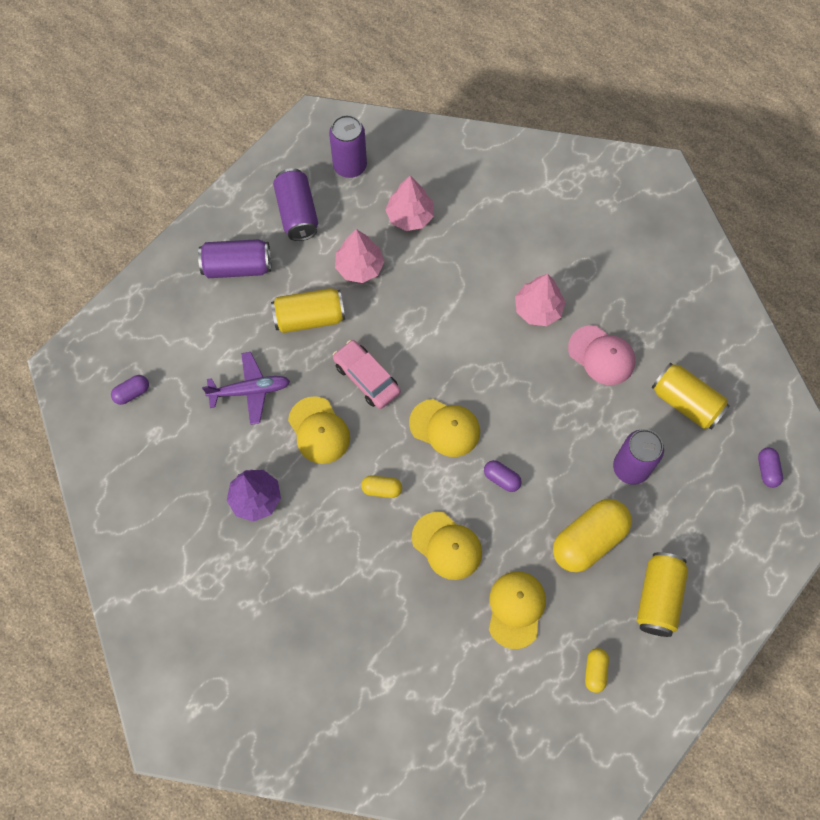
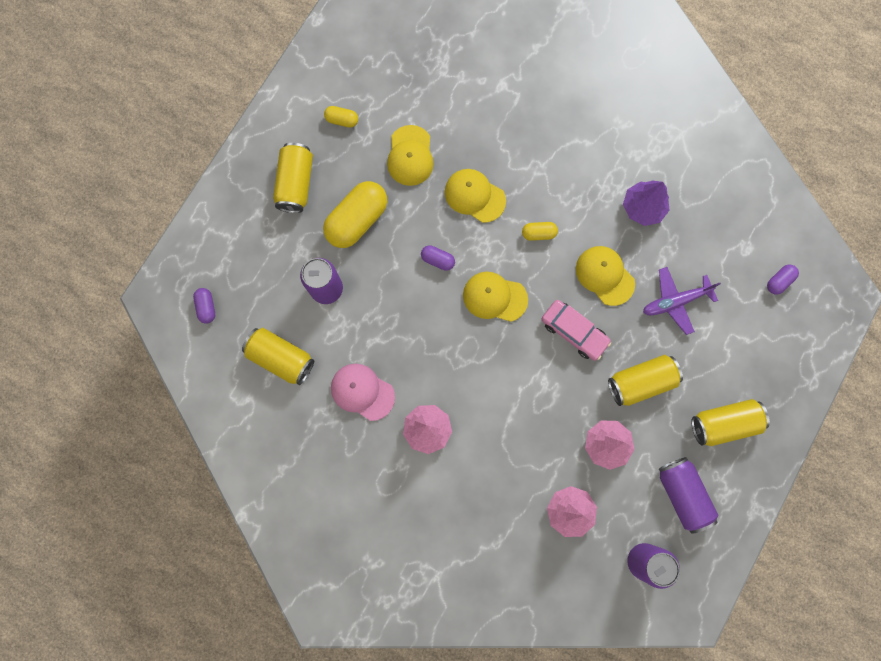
camera: 170 degrees right, 10 degrees up
(237, 267) = (723, 423): purple can -> yellow can
(595, 671) = (342, 120): yellow capsule -> yellow capsule turned 75 degrees counterclockwise

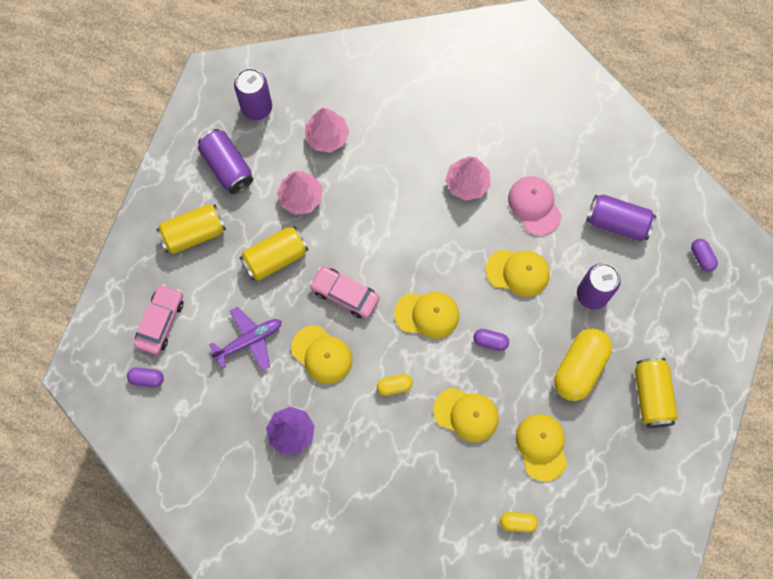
camera: 170 degrees right, 5 degrees down
(281, 358) = (617, 222): yellow can -> purple can
(342, 120) = (622, 474): yellow capsule -> yellow capsule (517, 522)
(362, 392) = (534, 206): pink cap -> pink cap turned 135 degrees counterclockwise
(395, 324) = (518, 272): none -> yellow cap
(763, 336) = (160, 322): none -> pink car
(779, 281) = (147, 379): purple capsule -> purple capsule turned 60 degrees clockwise

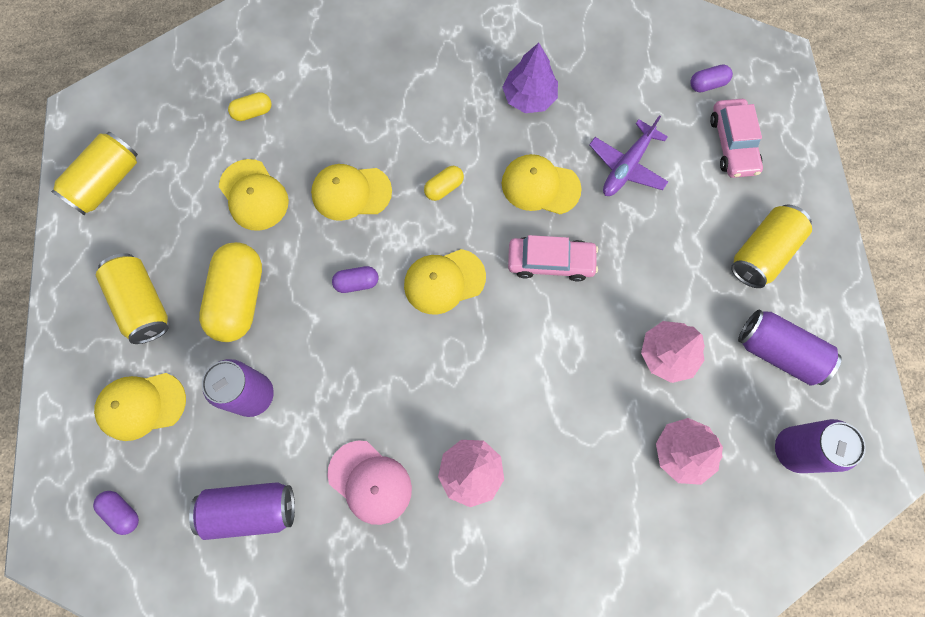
camera: 155 degrees right, 0 degrees up
(275, 258) = (653, 267): yellow can -> yellow can (106, 182)
(518, 272) = (357, 381): yellow cap -> yellow cap (141, 405)

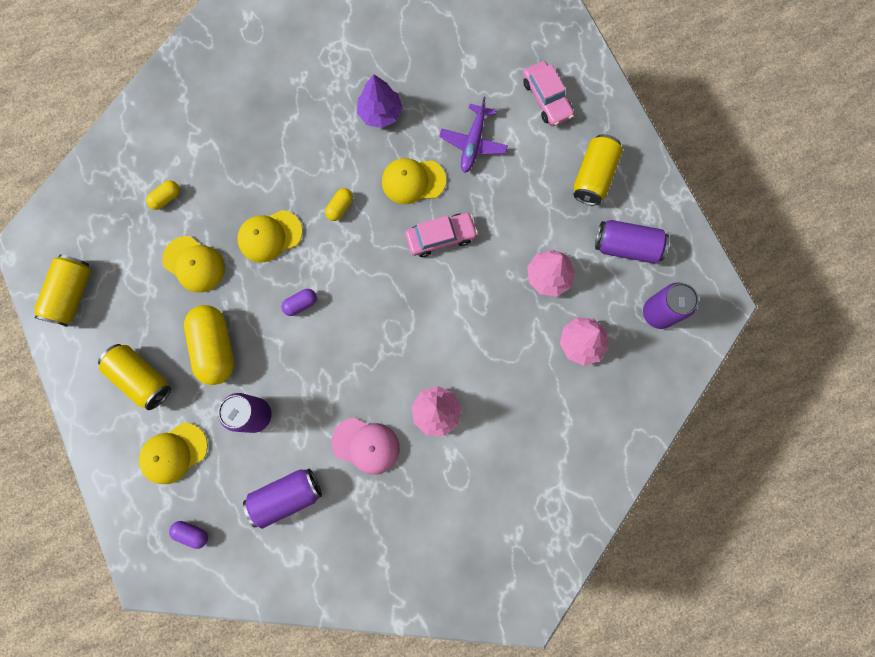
camera: 20 degrees left, 5 degrees up
(444, 281) = (366, 280): yellow cap -> none
(707, 84) = (513, 57): purple capsule -> none

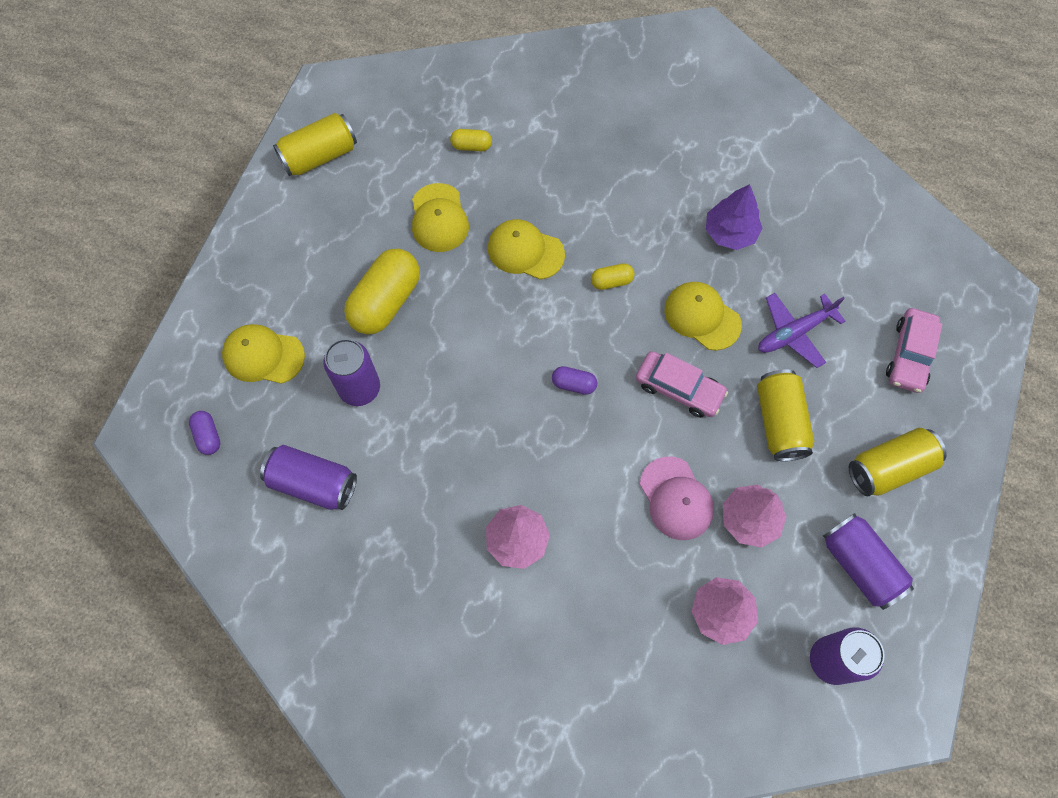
camera: 45 degrees right, 10 degrees down
(142, 378) = (303, 271): yellow can -> yellow can (779, 422)
(301, 304) = (493, 331): purple capsule -> purple capsule (574, 384)
(366, 445) = (425, 507): pink cap -> pink cap (676, 498)

